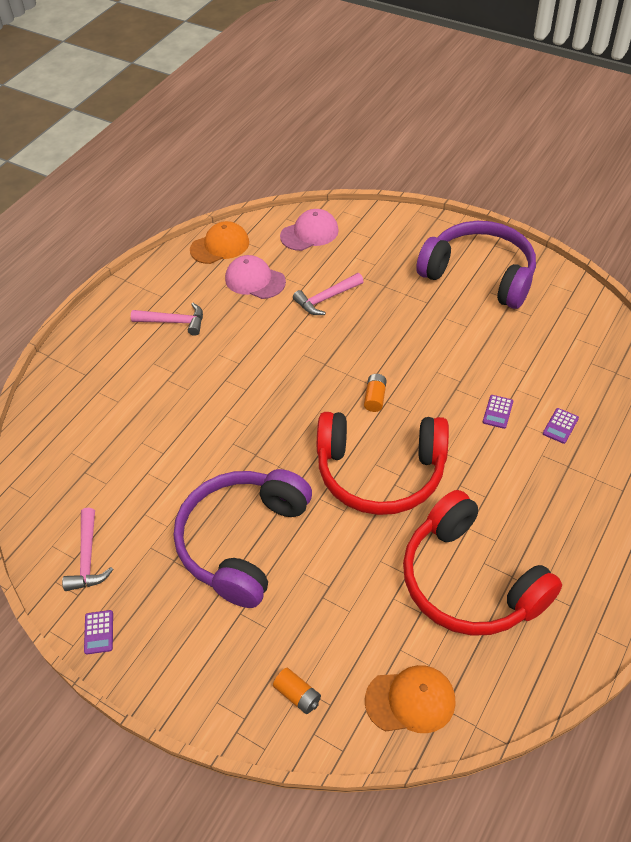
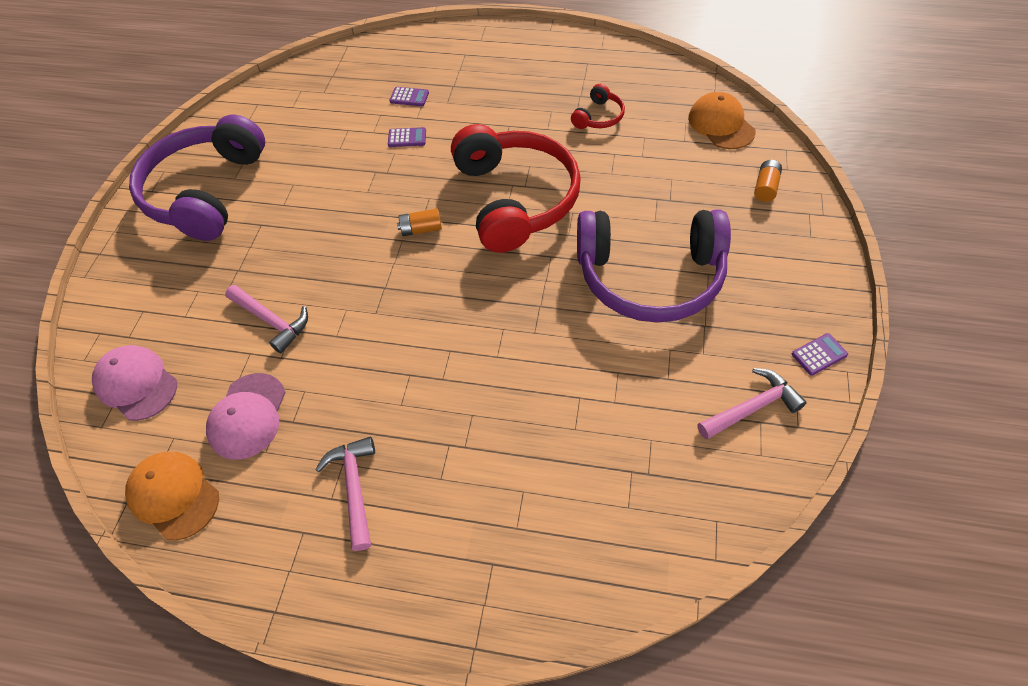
camera: 110 degrees left, 5 degrees up
(469, 581) = (598, 117): red headphones -> red headphones, size x0.42

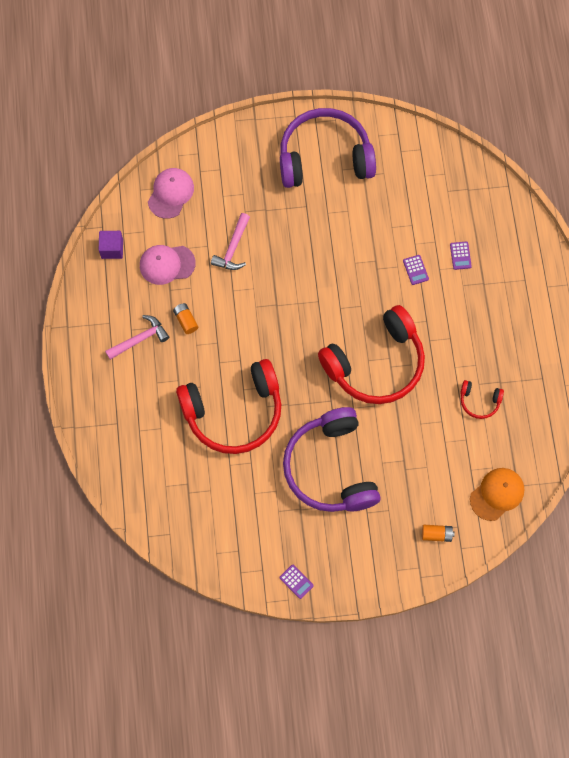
camera: 70 degrees right, 15 degrees up
(174, 495) = (112, 249): orange cap -> purple cube
(421, 229) = (331, 310): orange battery -> orange battery (186, 321)
(530, 377) = (234, 412): none -> red headphones
(752, 407) = (246, 545): pink hammer -> none

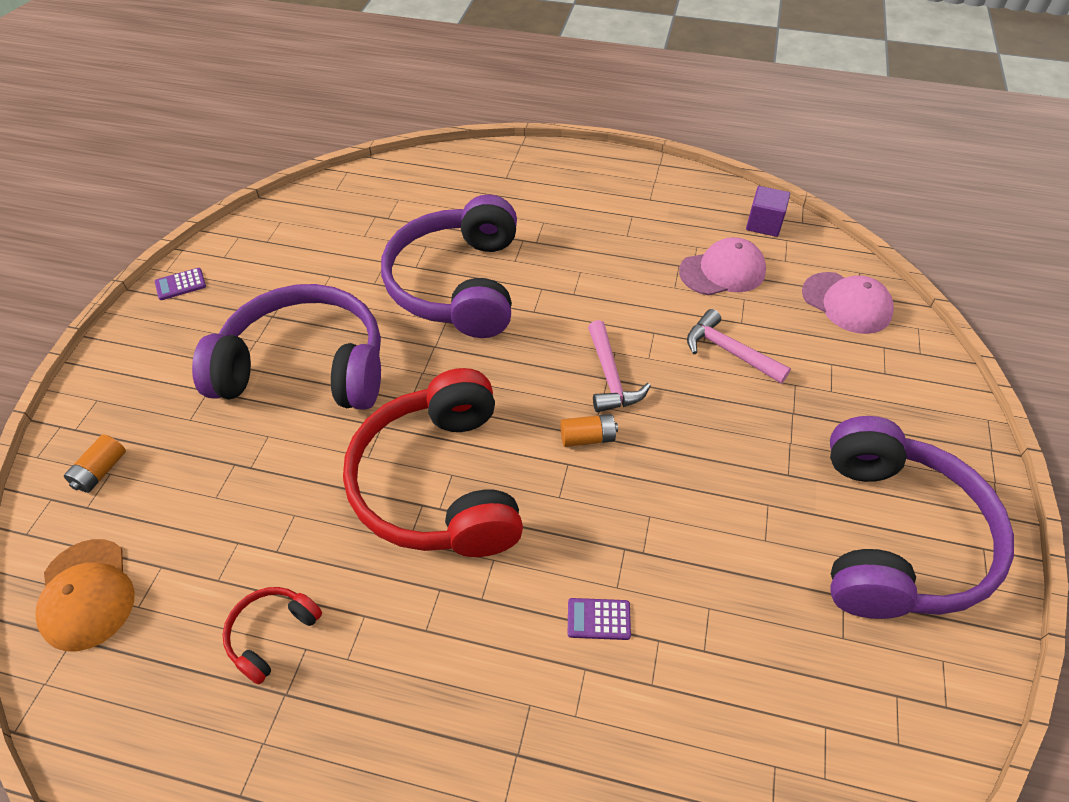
camera: 110 degrees right, 20 degrees down
(140, 339) = (614, 220): pink hammer -> pink hammer (610, 377)
(167, 264) = (722, 271): pink cap -> pink cap turned 60 degrees clockwise
(186, 321) = (623, 270): orange battery -> orange battery (587, 438)
(234, 412) = (457, 284): red headphones -> purple headphones
(460, 255) = (602, 728): purple calculator -> none

